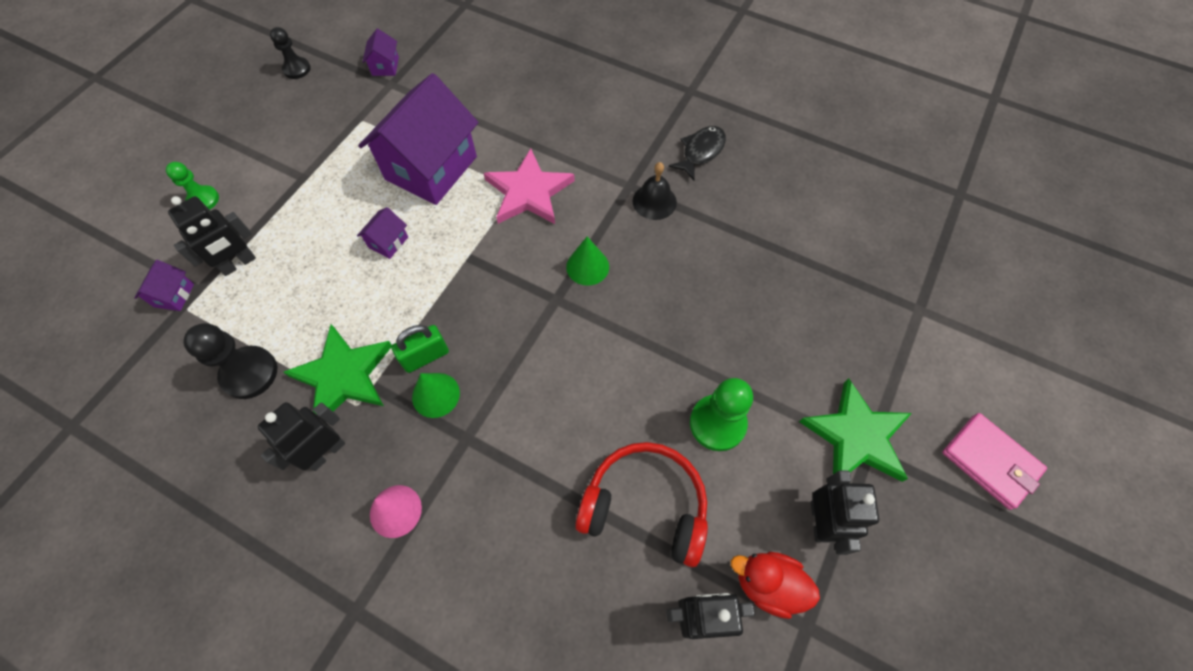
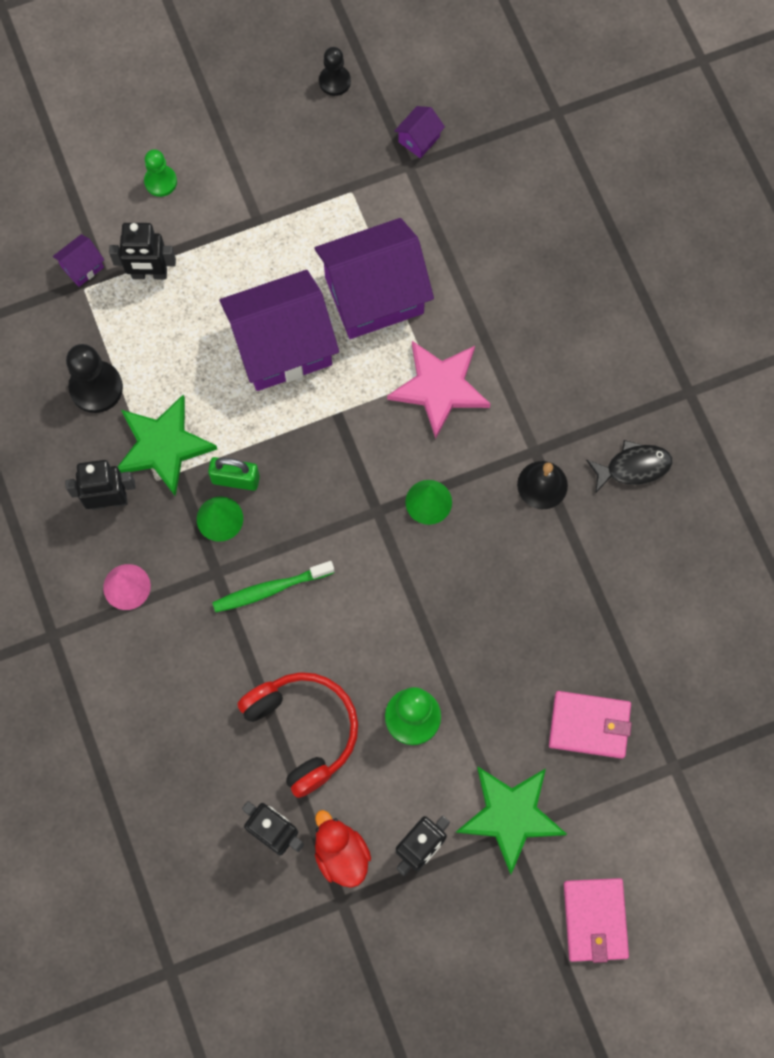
camera: 40 degrees right, 10 degrees up
(388, 242) = (282, 346): purple house -> purple house, size x2.46
(522, 416) = (270, 589): none -> green toothbrush
(840, 327) = (589, 725): none -> pink wallet

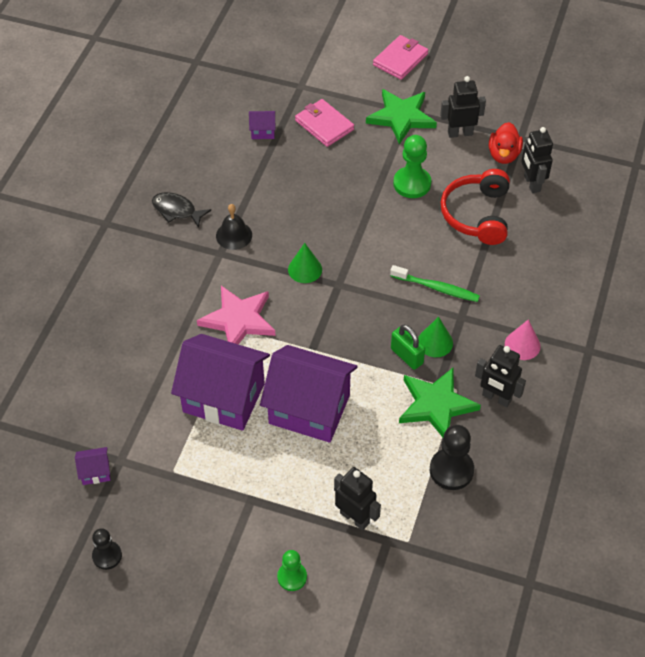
camera: 140 degrees left, 20 degrees down
(82, 267) = (397, 557): purple house -> purple house (263, 131)

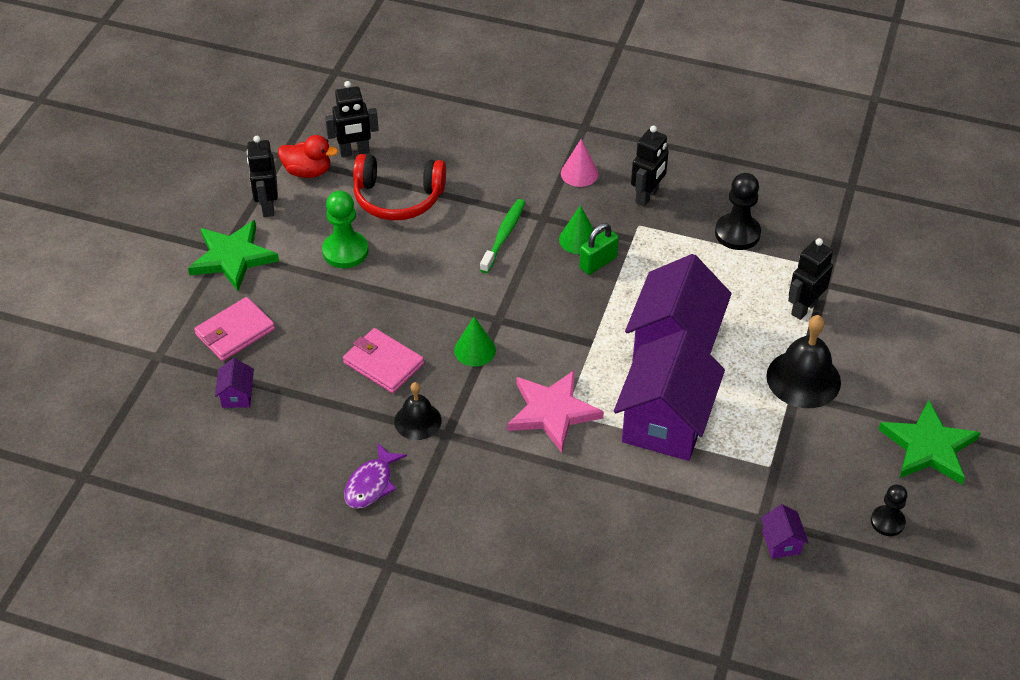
camera: 90 degrees left, 5 degrees down
(177, 210) = (371, 484): black fish -> purple fish
(268, 508) = (803, 379): none -> black bell
(292, 577) = (880, 358): green pawn -> none
(400, 60) = (128, 256): pink wallet -> pink wallet (383, 363)
(436, 405) = (660, 242): green star -> green star (928, 447)

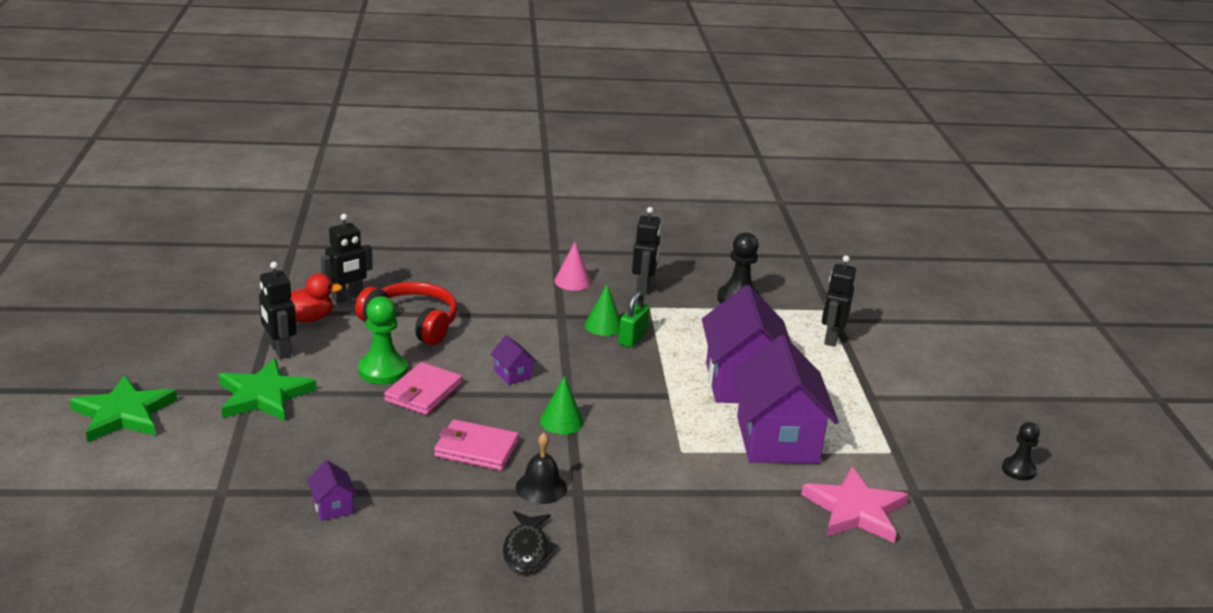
camera: 25 degrees left, 20 degrees down
(235, 332) = (300, 454): pink wallet -> pink wallet (423, 392)
(371, 484) = (526, 550): purple fish -> black fish
(398, 198) = (412, 323): red headphones -> red headphones turned 135 degrees counterclockwise
(503, 235) = (532, 334): green toothbrush -> none
(552, 412) = (668, 453): pink star -> pink star (855, 510)
(781, 542) = (945, 506): purple house -> purple house (513, 374)
(803, 379) = (869, 385): black bell -> none
(928, 447) = (1005, 411): green star -> green star (124, 414)

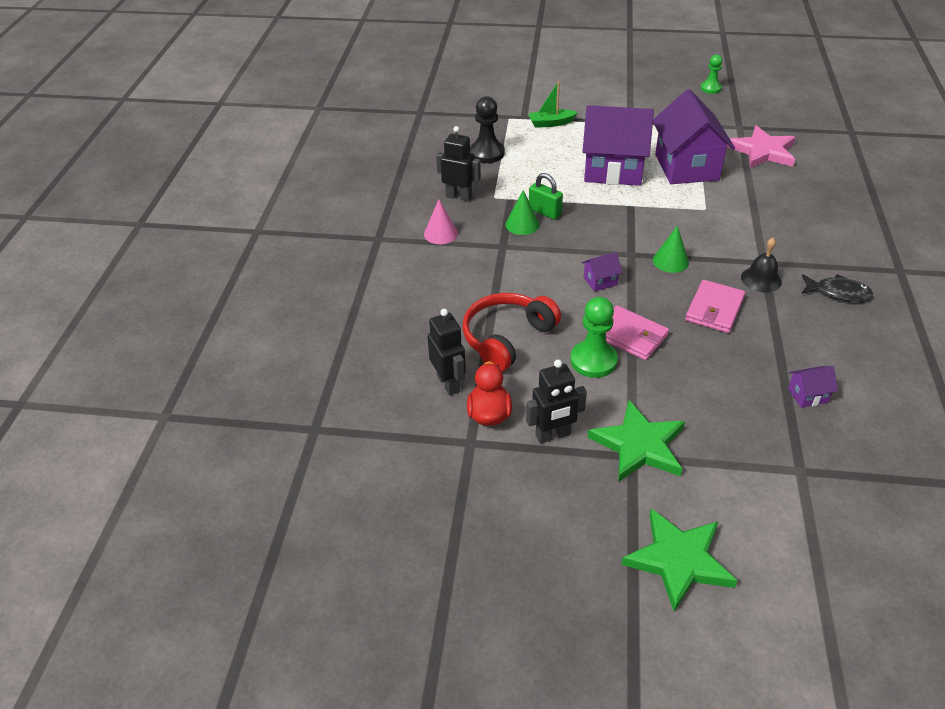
camera: 75 degrees left, 15 degrees up
(777, 439) = (686, 167): purple house -> purple house turned 75 degrees clockwise
(831, 338) = (551, 123): black robot -> green boat
(1018, 470) = (710, 88): black pawn -> green pawn

